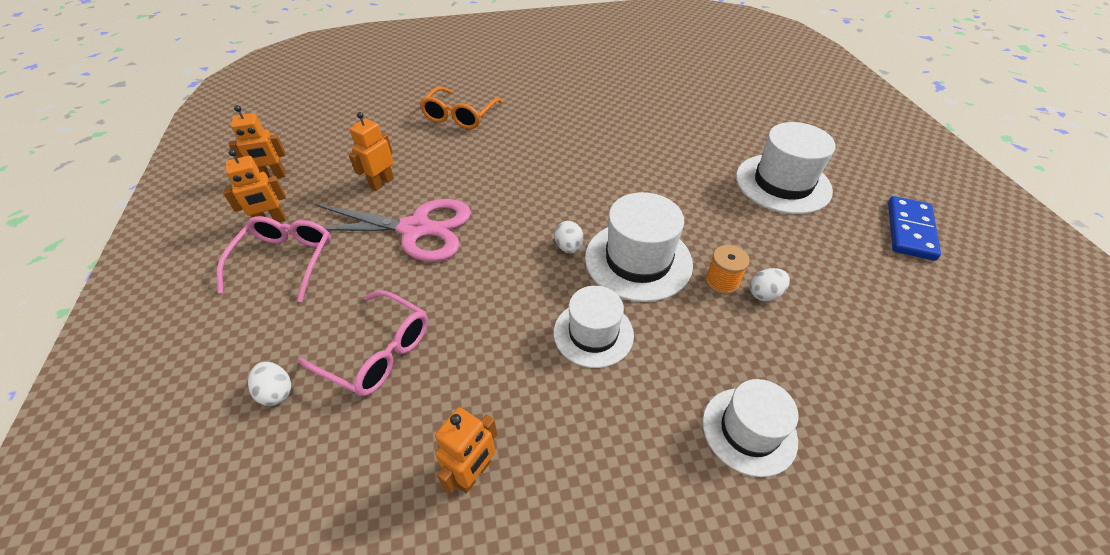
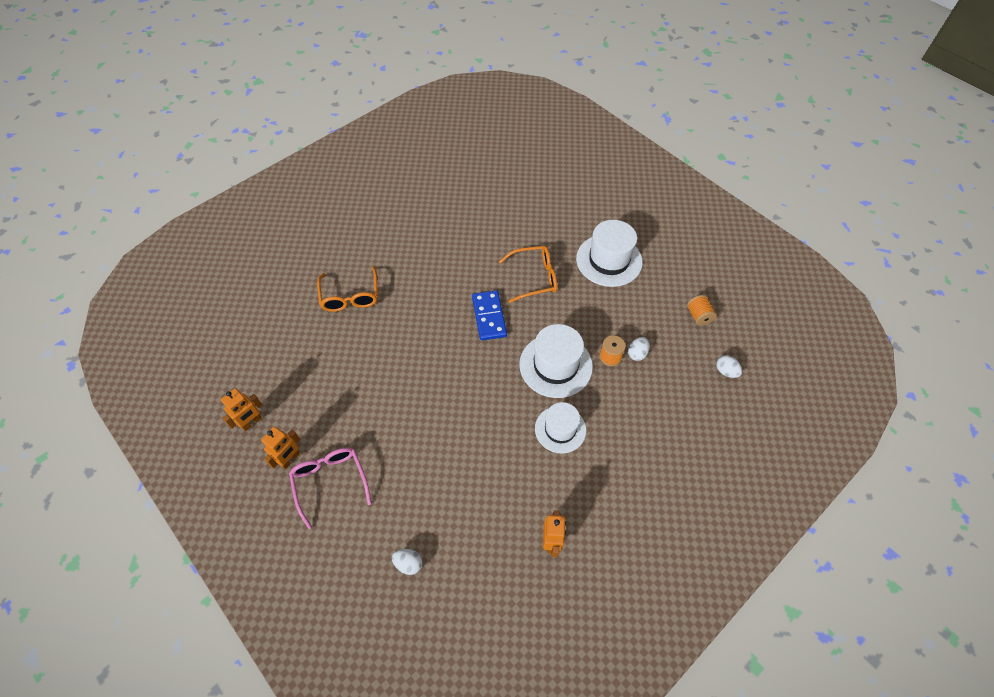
camera: 30 degrees left, 10 degrees up
(377, 352) = (447, 508): pink glasses -> none
(381, 183) = (342, 387): orange robot -> none
(416, 229) = (399, 413): pink scissors -> none
(569, 247) = (508, 377): white egg -> white egg (726, 371)
(672, 167) = (534, 278): none -> orange glasses
(749, 430) = (667, 443): white hat -> none
(890, 288) = (698, 316): none -> orange spool
(909, 230) = (693, 266): blue domino -> blue domino (489, 317)

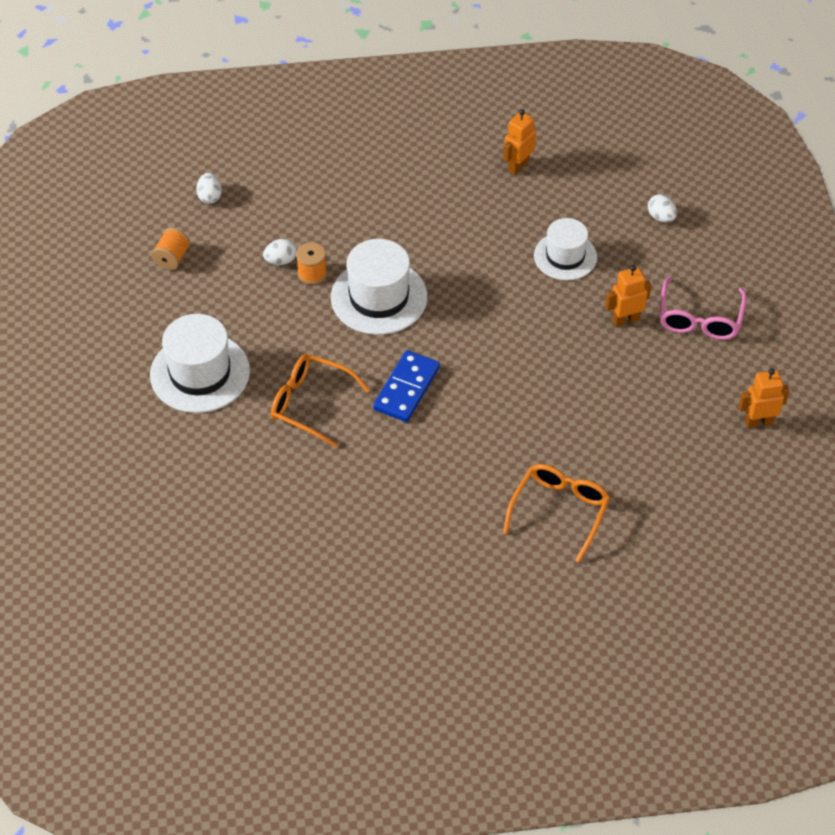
camera: 145 degrees left, 5 degrees down
(290, 459) = (732, 362): orange robot -> orange robot (625, 320)
(560, 429) = (430, 240): white hat -> white hat (565, 256)

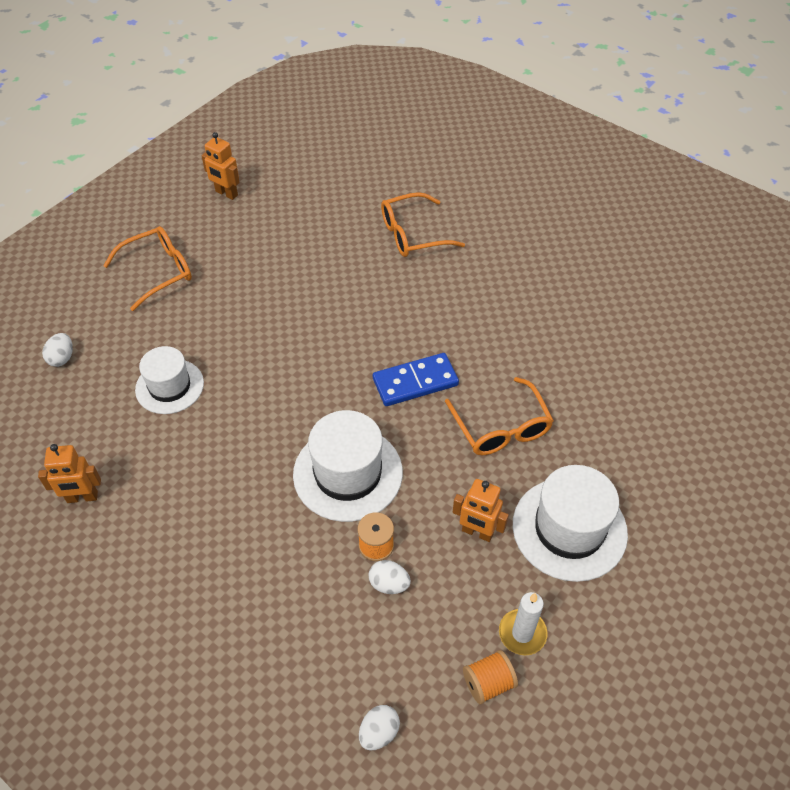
camera: 135 degrees left, 0 degrees up
(175, 295) = (522, 633): none -> white candle
(625, 320) = (203, 308): orange robot -> orange robot (477, 532)
(699, 319) = (158, 272): pink glasses -> orange glasses

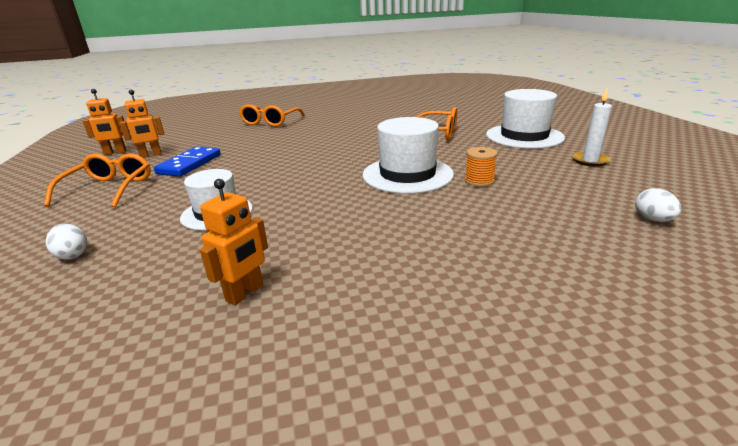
camera: 50 degrees left, 25 degrees down
(389, 584) = (516, 185): white egg -> none
(415, 382) = (369, 143): blue domino -> blue domino (189, 164)
(477, 532) = (502, 154): orange robot -> orange robot (151, 155)
(488, 683) = (624, 177): orange spool -> none

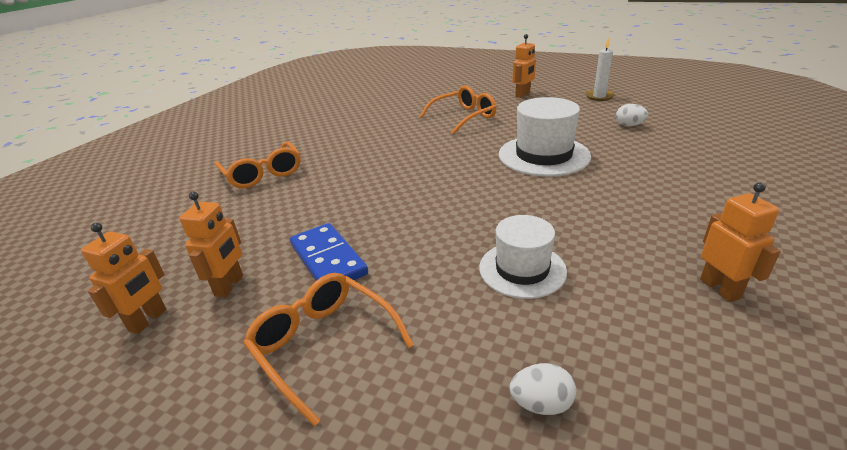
camera: 50 degrees left, 5 degrees up
(479, 181) = (591, 137): orange spool -> none
(524, 136) = (523, 95): white hat -> orange robot
(653, 219) = (706, 117): white egg -> white egg (629, 125)

